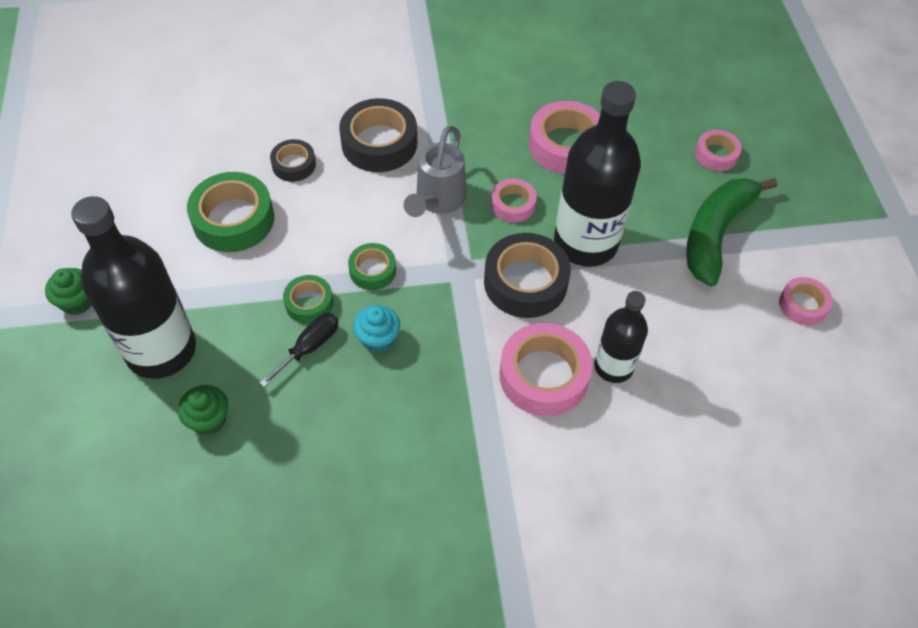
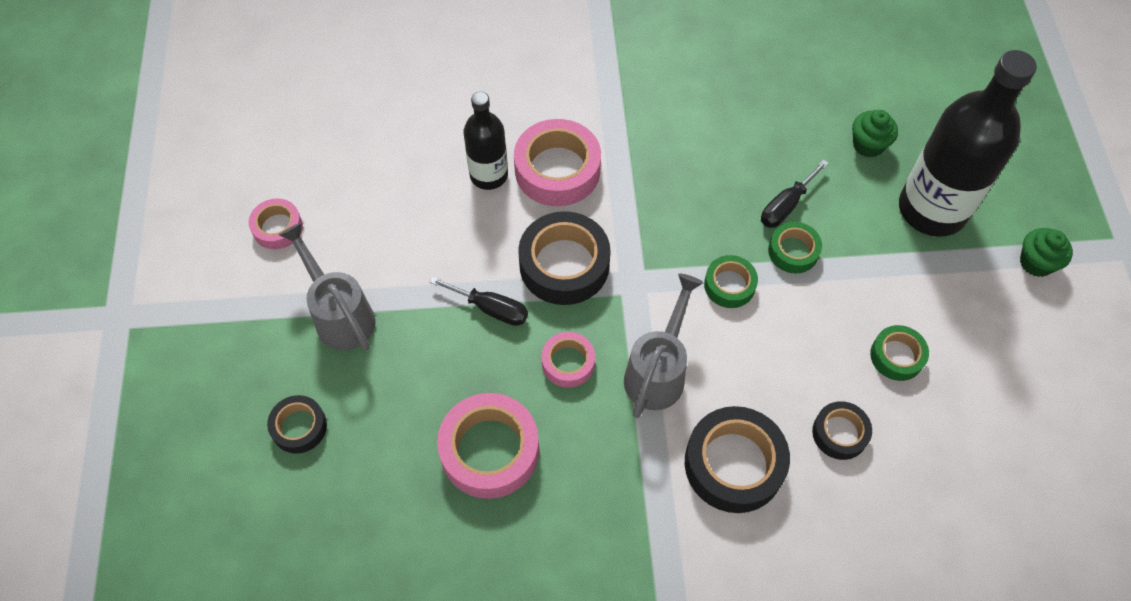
camera: 175 degrees left, 5 degrees up
(233, 219) = (897, 356): green tape -> green tape, size x0.56
(378, 339) = (718, 211): turquoise cupcake -> none
(585, 243) = (491, 308): black bottle -> black screwdriver
(715, 233) = (339, 314): green banana -> grey watering can
(716, 154) = (299, 427): pink tape -> black tape

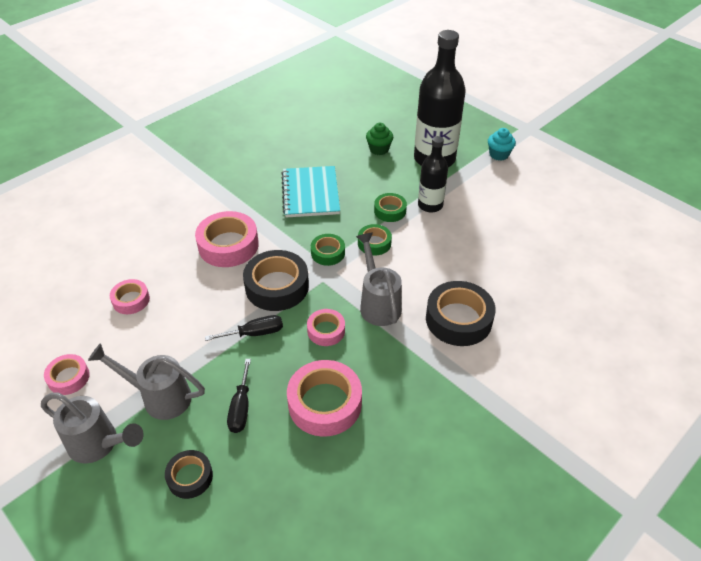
camera: 40 degrees left, 15 degrees down
(250, 326) = (99, 444): none -> grey watering can
(401, 173) = (131, 300): none -> pink tape
(489, 175) = (189, 270): black bottle -> black bottle (430, 205)
(716, 158) = (310, 193): none -> turquoise notebook
(786, 206) = (366, 194): black screwdriver -> black screwdriver (241, 407)
(839, 433) = (491, 272): black tape -> none
(897, 356) = (482, 225): green tape -> green tape (328, 253)
(1036, 262) = (499, 154): green cupcake -> turquoise cupcake

